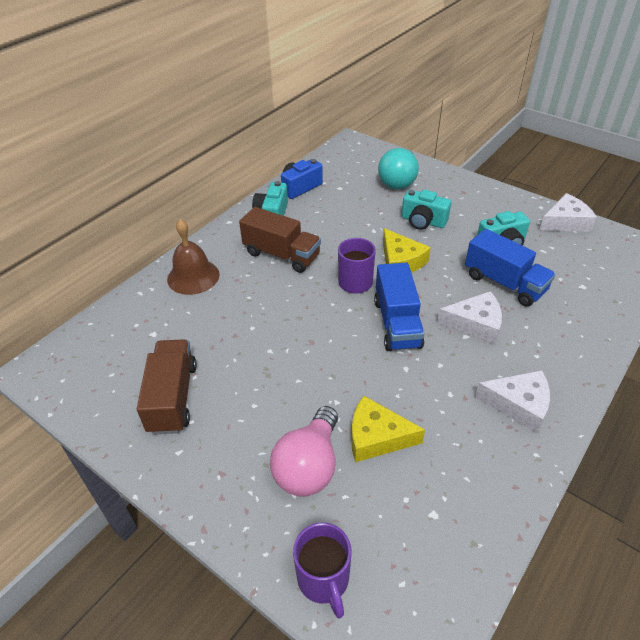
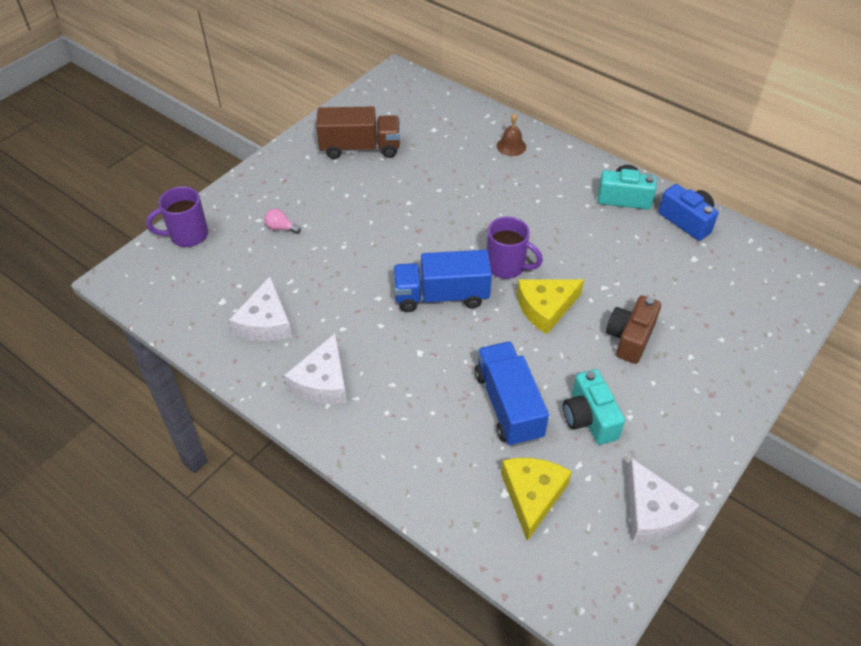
camera: 90 degrees right, 5 degrees up
(193, 276) = (511, 146): brown bell -> brown bell, size x0.57
(281, 255) = (550, 207): brown truck -> none
(309, 466) = (281, 228): pink light bulb -> pink light bulb, size x0.42
(376, 437) = (301, 271): yellow cheese -> yellow cheese (532, 495)
(398, 181) = (725, 321): turquoise light bulb -> none
(423, 221) = (630, 338): turquoise camera -> brown camera
(475, 323) = (438, 364): white cheese -> white cheese (265, 322)
(504, 283) = (508, 405): blue truck -> blue truck turned 120 degrees clockwise

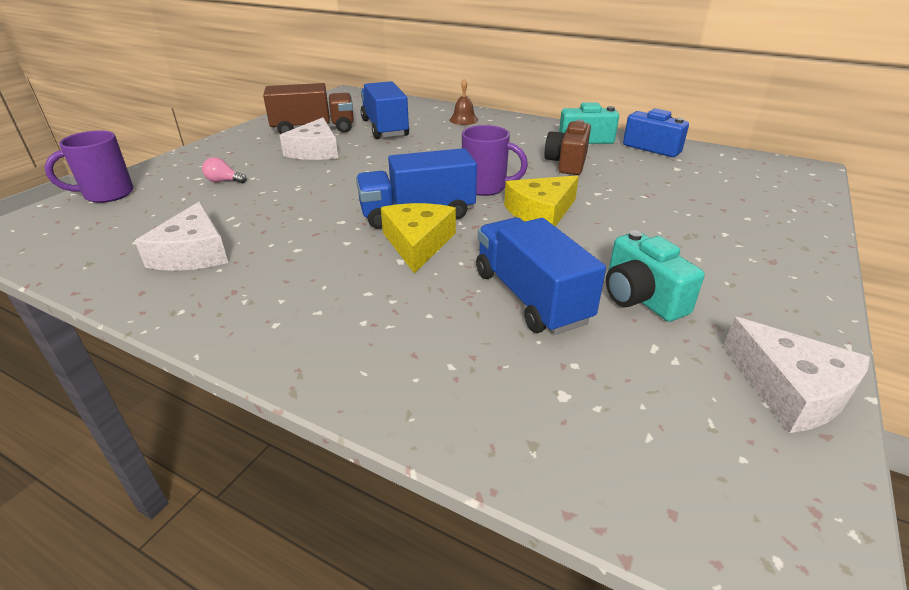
camera: 10 degrees left, 15 degrees down
(322, 381) = (269, 300): white cheese -> white cheese (315, 151)
(429, 153) = (385, 128): none -> blue truck
(532, 495) = (606, 393): yellow cheese -> yellow cheese (417, 243)
(630, 338) = (648, 226): brown camera -> brown camera (567, 163)

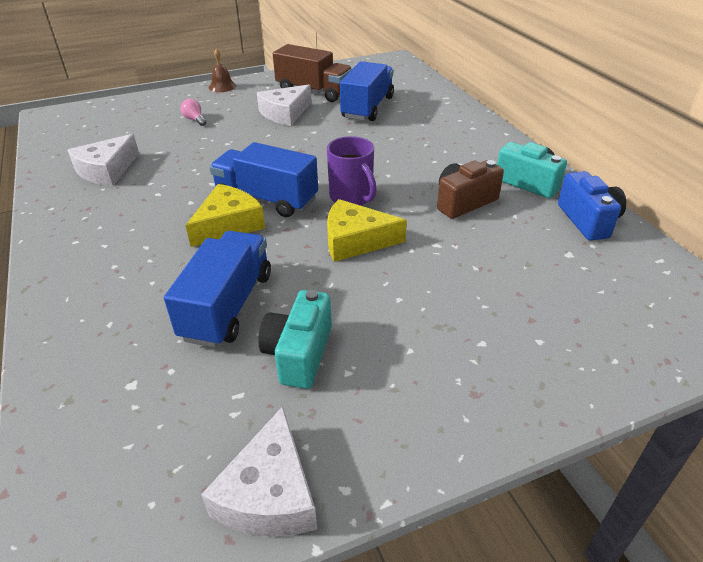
camera: 40 degrees right, 5 degrees up
(107, 194) = (126, 106): purple mug -> none
(463, 120) = (447, 120): brown bell -> brown bell (222, 86)

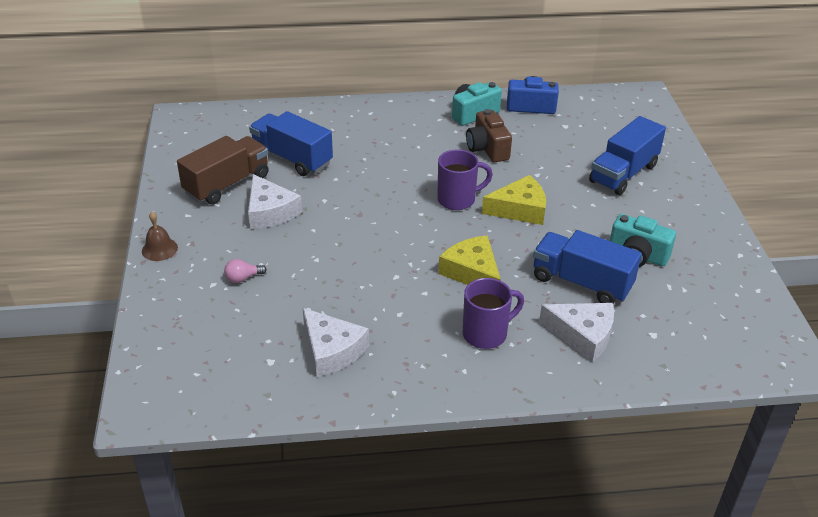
camera: 75 degrees left, 0 degrees up
(129, 247) = (486, 334): none -> purple mug
(266, 199) = (440, 246): blue truck -> blue truck (623, 173)
(270, 493) = (741, 281): white cheese -> white cheese (583, 335)
(355, 240) = (520, 209): yellow cheese -> yellow cheese turned 120 degrees counterclockwise

